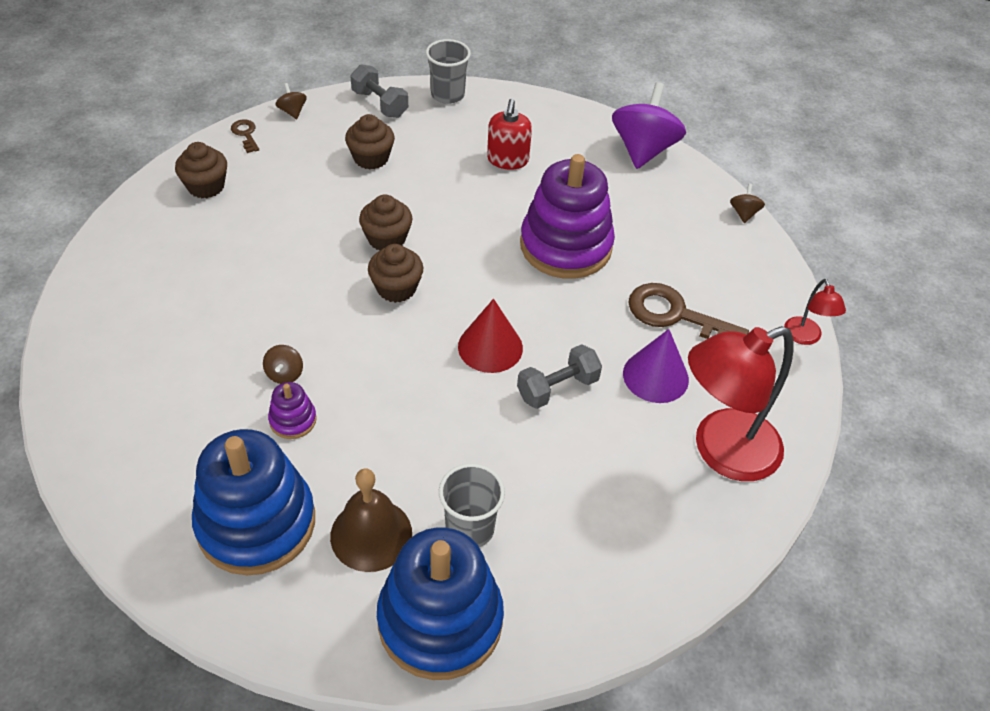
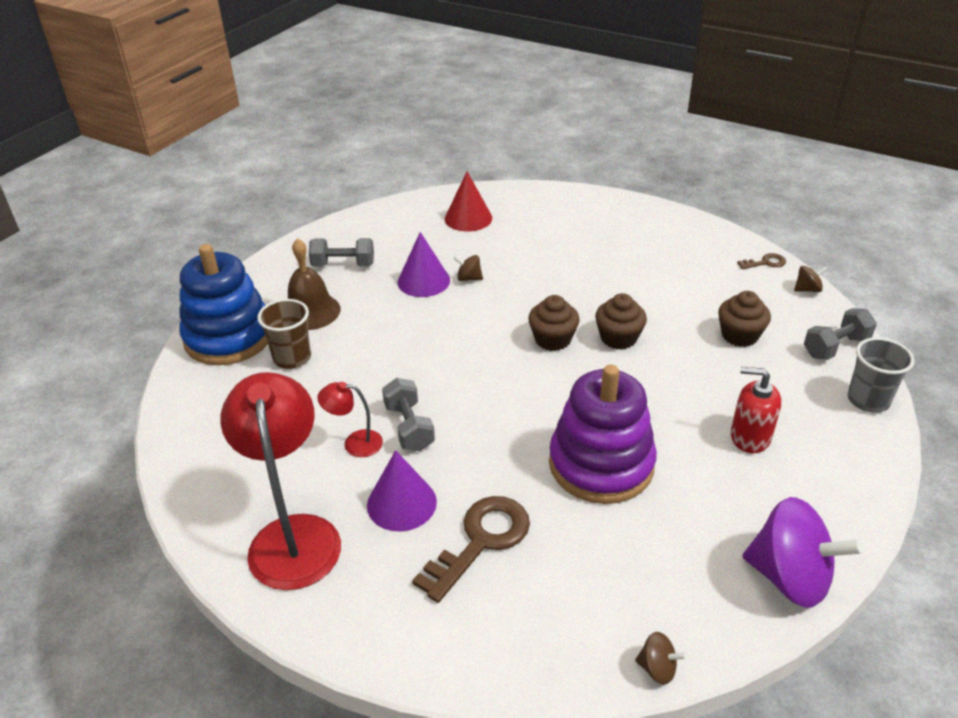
camera: 105 degrees right, 10 degrees down
(206, 186) = (689, 243): brown cupcake -> none
(256, 523) = (343, 265): blue stacking toy -> grey dumbbell
(293, 420) = (423, 281): purple stacking toy -> purple cone
(470, 528) = (292, 358): grey cup -> brown cup
(490, 347) = (469, 390): red cone -> red cone (468, 218)
(805, 337) = (418, 668): red lamp -> red lamp (355, 443)

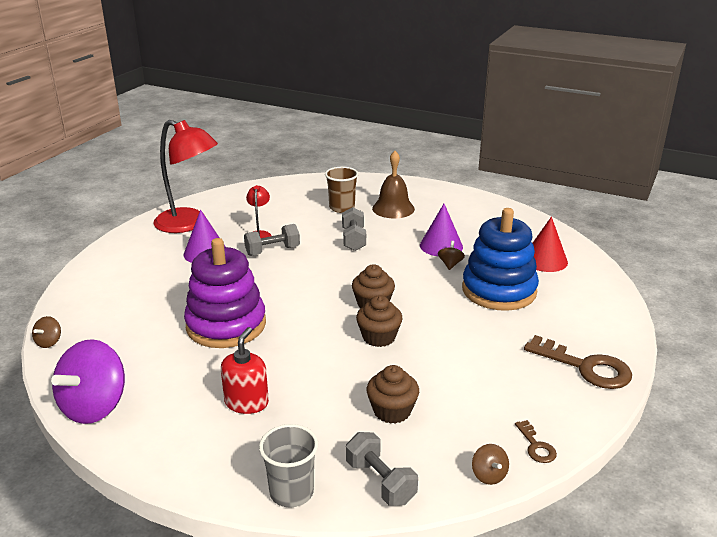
camera: 85 degrees right, 10 degrees down
(229, 337) = (361, 187): blue stacking toy -> blue stacking toy (499, 290)
(293, 535) = (189, 224): red lamp -> red lamp turned 45 degrees clockwise
(343, 265) = (453, 214): grey dumbbell -> grey dumbbell (353, 239)
(480, 541) = (167, 280): brown key -> brown key (585, 367)

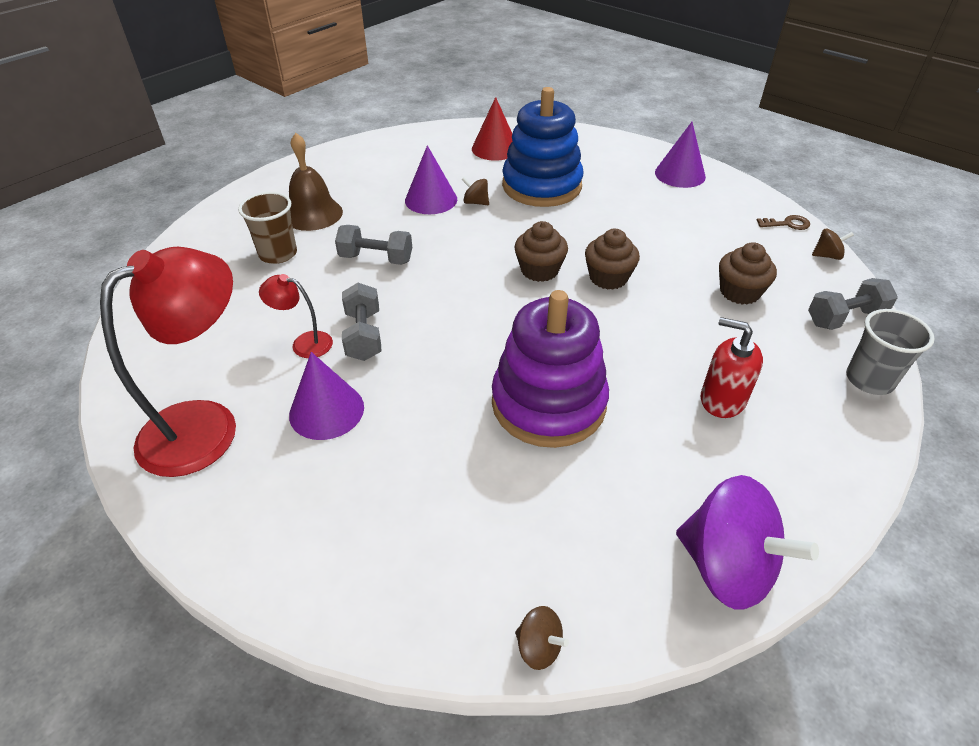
camera: 75 degrees left, 15 degrees up
(585, 367) = (680, 174): brown key -> purple cone

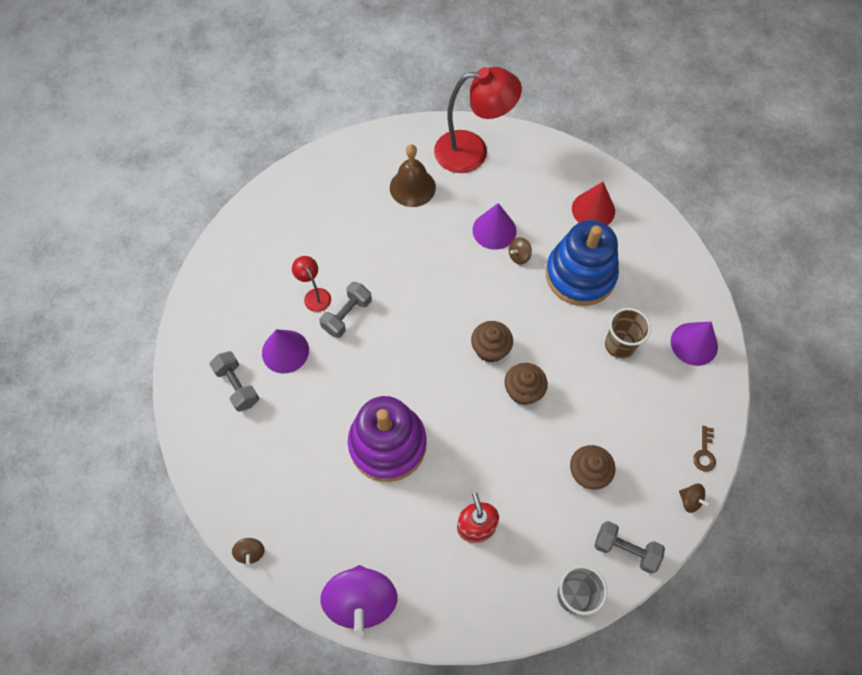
camera: 45 degrees right, 20 degrees up
(206, 425) = (229, 312): red lamp -> red lamp (472, 151)
(278, 254) = (362, 210): brown cup -> brown cup (619, 345)
(376, 259) = (410, 259): grey dumbbell -> grey dumbbell (237, 386)
(475, 202) = (519, 256): brown spinning top -> brown spinning top turned 105 degrees counterclockwise
(787, 224) = (704, 453): brown key -> brown key turned 60 degrees clockwise

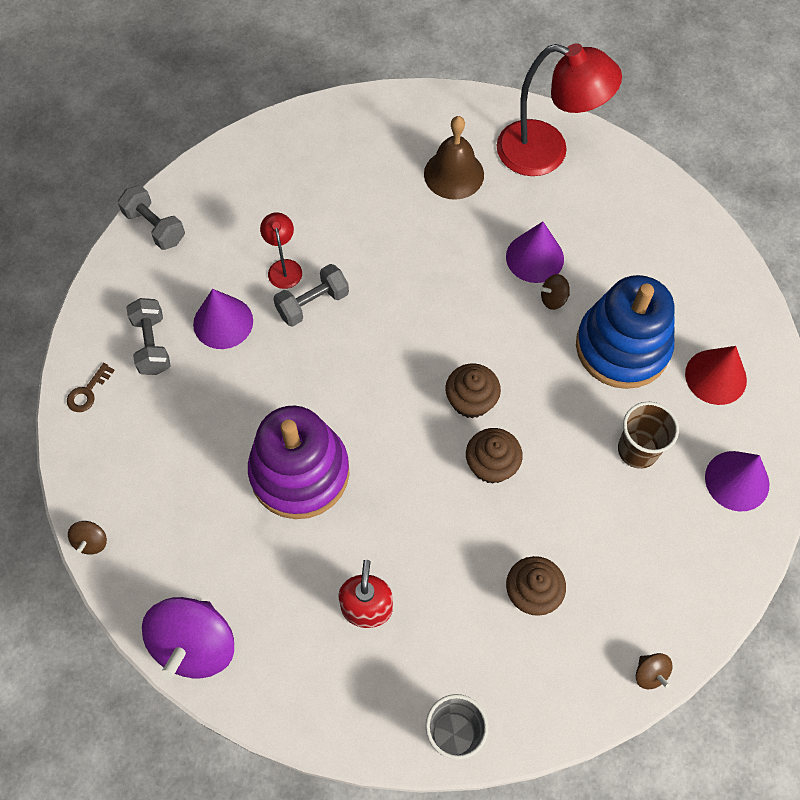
camera: 20 degrees right, 0 degrees up
(593, 210) = (673, 271): red cone -> red cone (715, 377)
(625, 549) = (541, 703): grey dumbbell -> grey dumbbell (155, 227)
(704, 453) = (694, 621): brown key -> brown key (88, 392)

